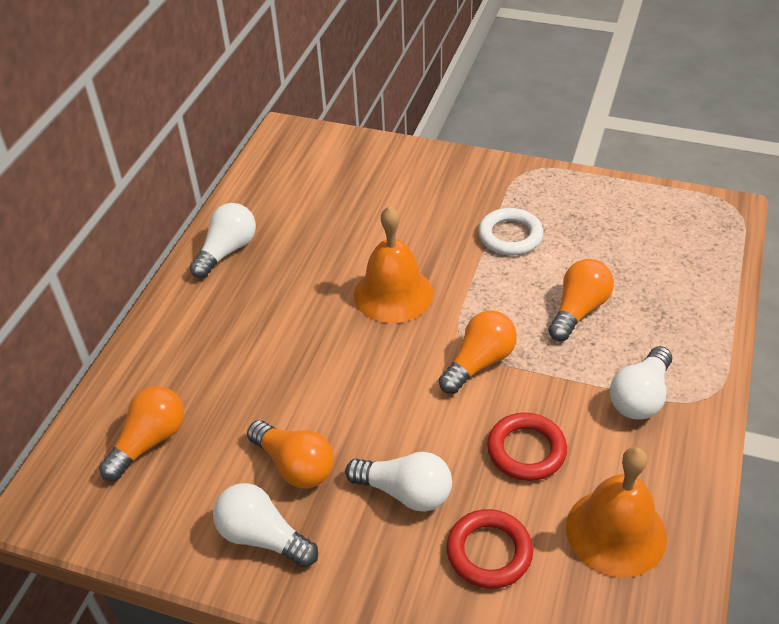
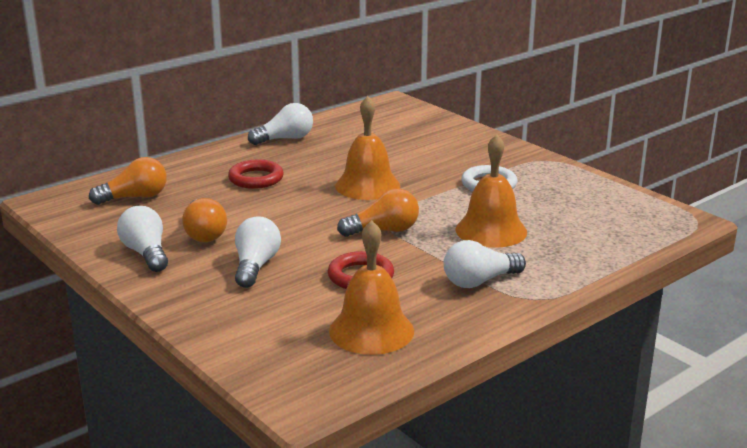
camera: 30 degrees right, 20 degrees down
(405, 492) = (255, 266): white light bulb -> white light bulb turned 135 degrees counterclockwise
(489, 552) = (273, 308): red ring -> red ring (256, 179)
(578, 310) = (491, 230): orange light bulb -> orange bell

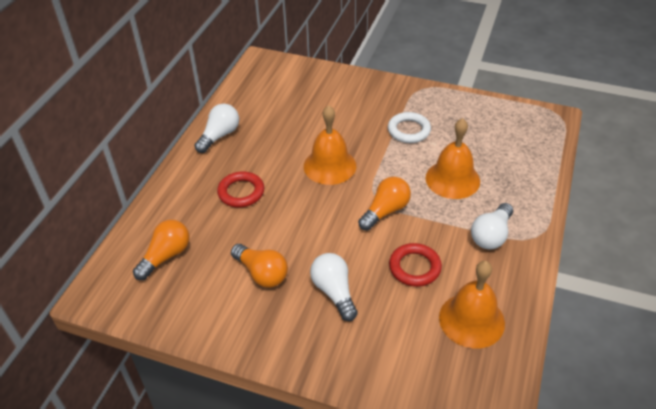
camera: 30 degrees left, 20 degrees up
(146, 253) = (239, 318): white light bulb -> none

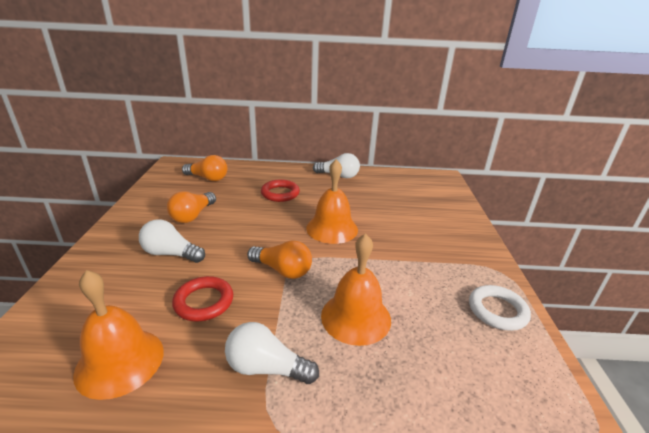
camera: 70 degrees right, 15 degrees down
(334, 292) = (171, 254): white light bulb -> white light bulb turned 120 degrees counterclockwise
(409, 130) = (418, 270): white ring -> white ring (497, 310)

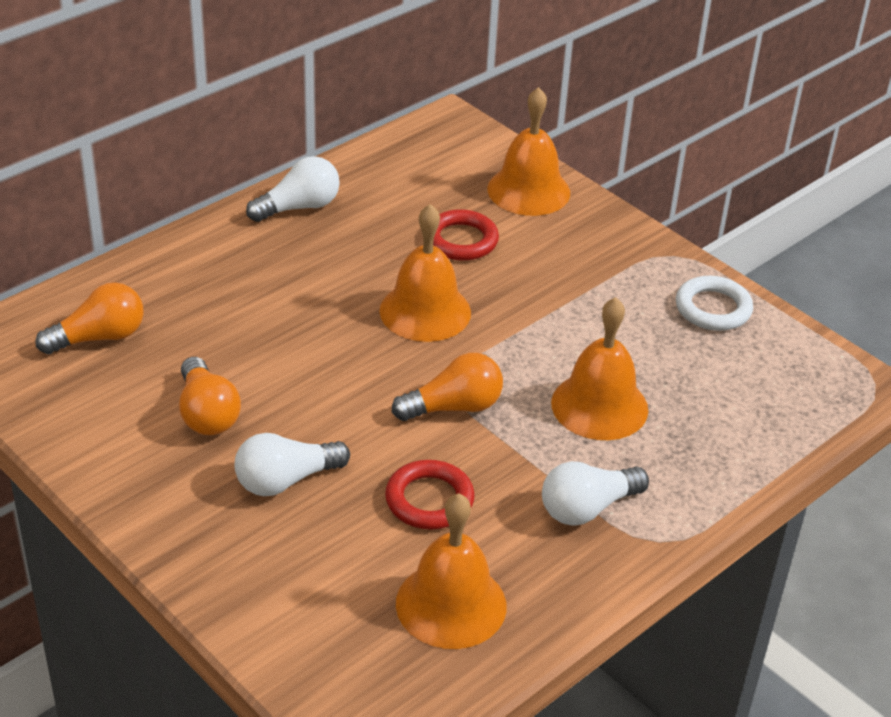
camera: 45 degrees left, 10 degrees up
(280, 193) = (266, 296): red ring -> red ring (461, 240)
(448, 211) = (528, 190): none -> orange bell

